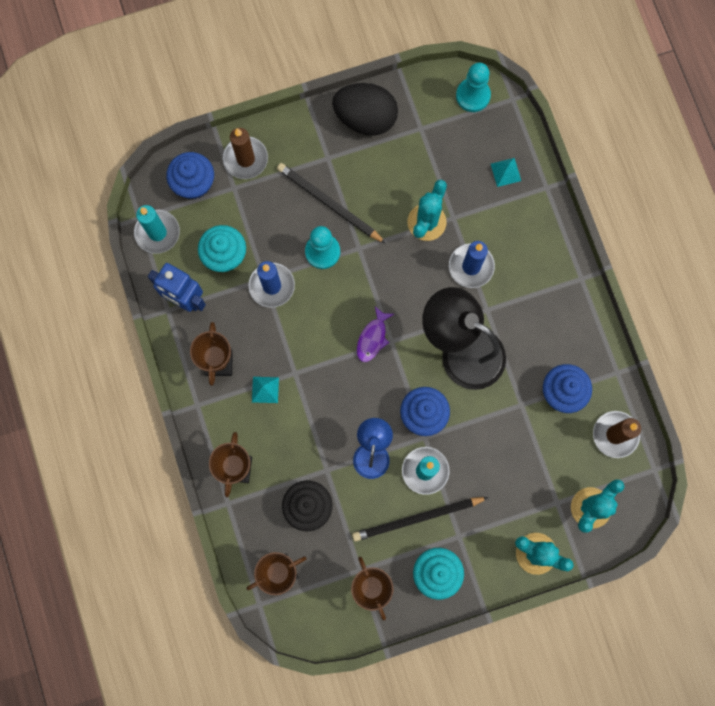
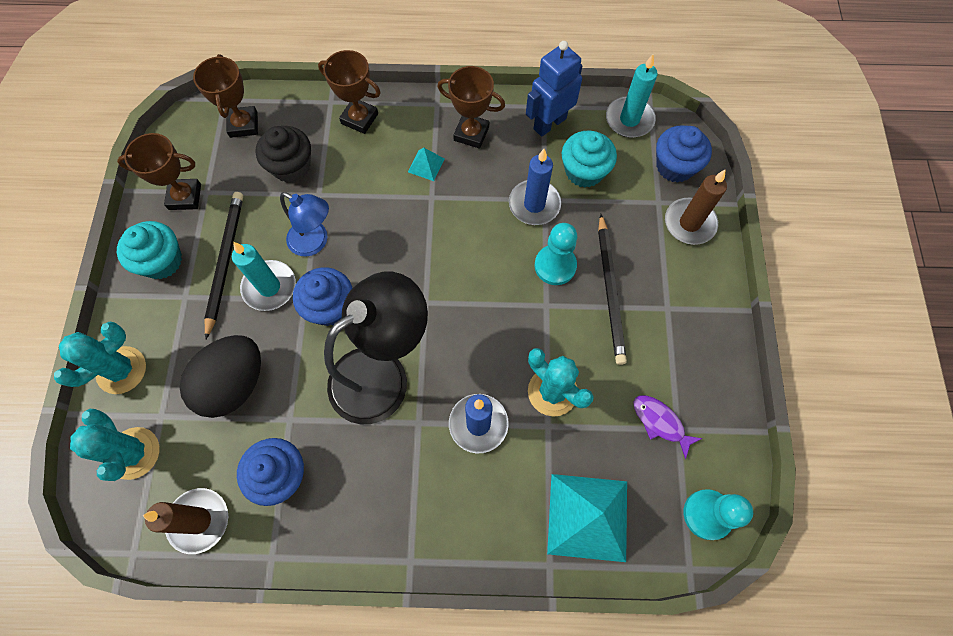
camera: 110 degrees right, 10 degrees down
(329, 203) = (610, 291): black pencil -> black pencil turned 120 degrees clockwise
(365, 118) = (708, 367): black egg -> black egg (234, 384)
(372, 338) = (437, 284): purple fish -> purple fish (660, 422)
(505, 172) = (587, 517): turquoise pyramid -> turquoise pyramid, size x2.23

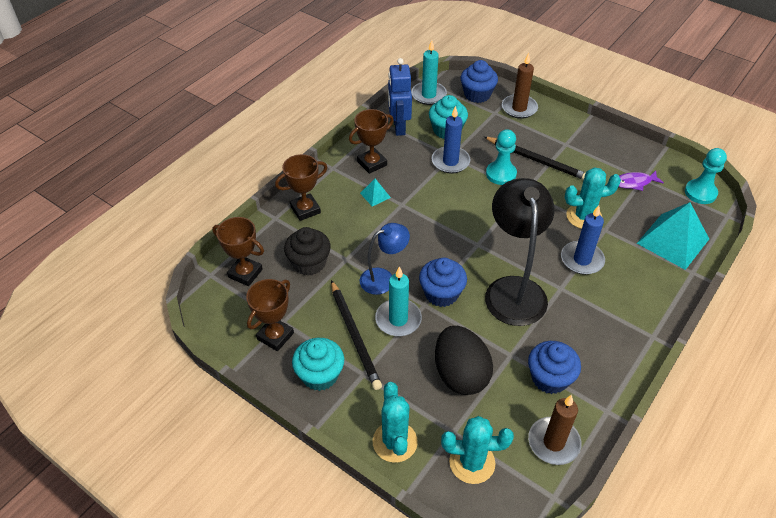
camera: 55 degrees left, 20 degrees down
(225, 262) = (355, 336): black pencil -> black pencil turned 150 degrees counterclockwise

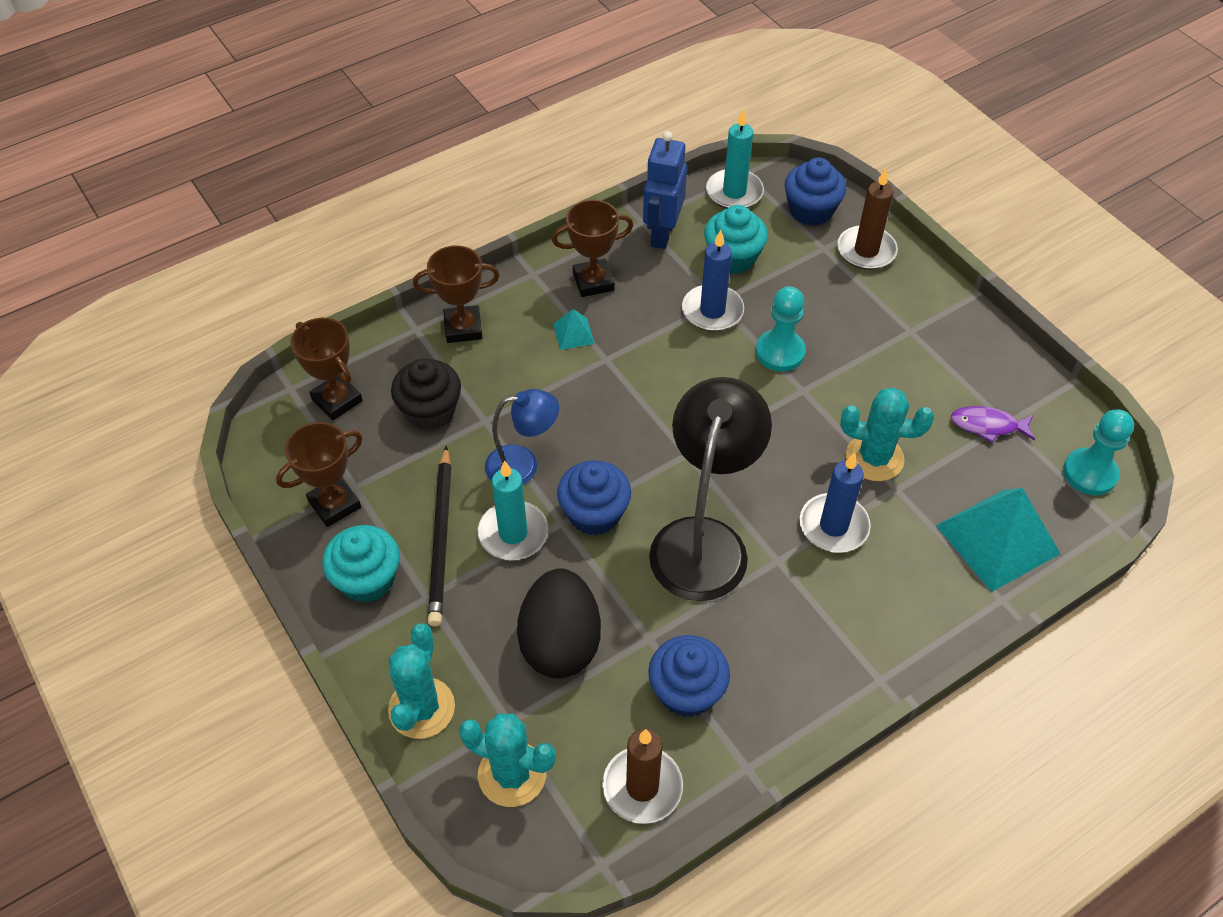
camera: 20 degrees right, 5 degrees up
(536, 160) = (848, 345): black pencil -> none

